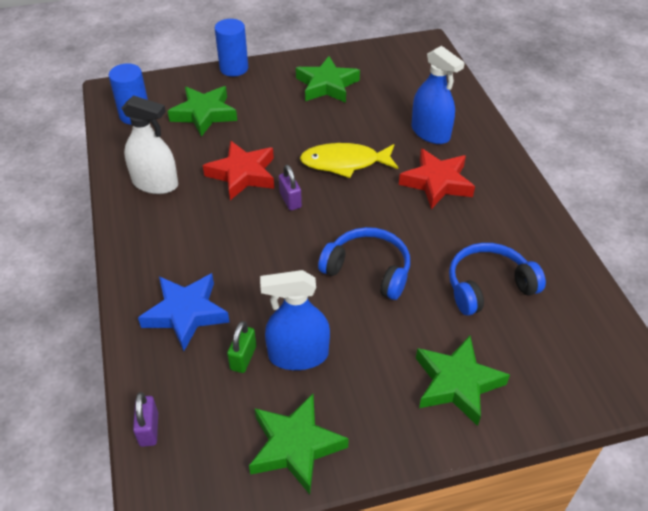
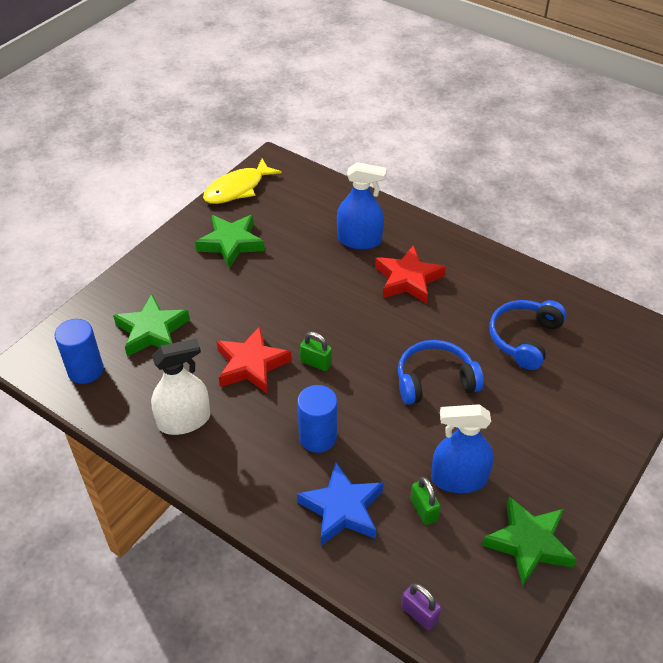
camera: 40 degrees left, 0 degrees up
(234, 68) = (128, 272): blue cylinder -> blue cylinder (318, 437)
(290, 200) = (316, 362): purple padlock -> green padlock
(298, 355) = (459, 479): blue spray bottle -> blue spray bottle turned 45 degrees clockwise
(345, 163) = (322, 304): yellow fish -> yellow fish (237, 188)
(457, 383) = (576, 422): green star -> none

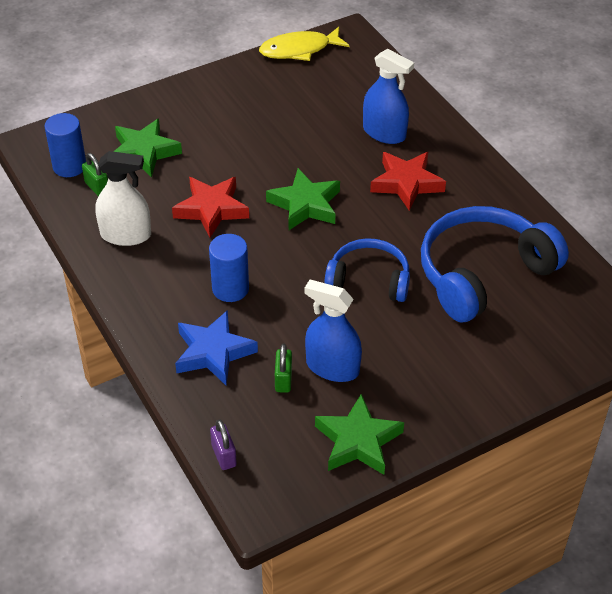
camera: 25 degrees right, 0 degrees up
(231, 243) = (261, 98): green star -> green star (305, 204)
(316, 362) = (270, 227): green padlock -> green padlock (97, 187)
(524, 338) = (482, 273): blue headphones -> blue headphones, size x1.65

